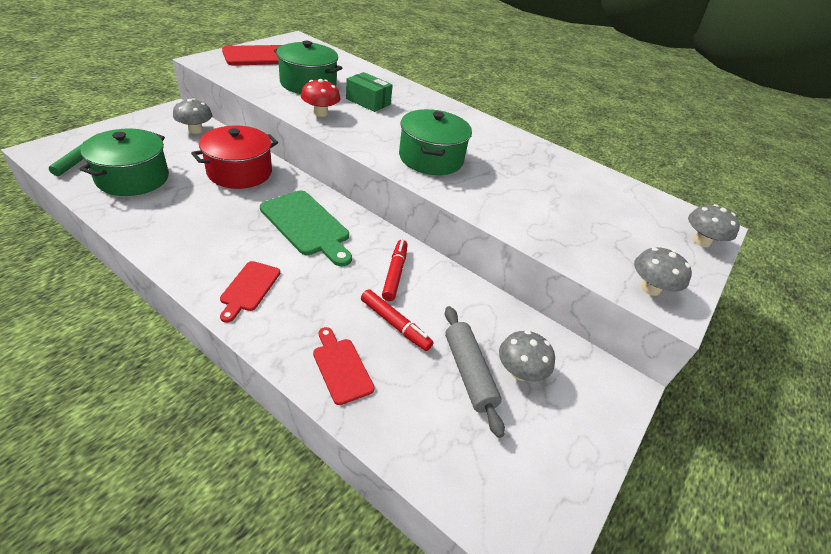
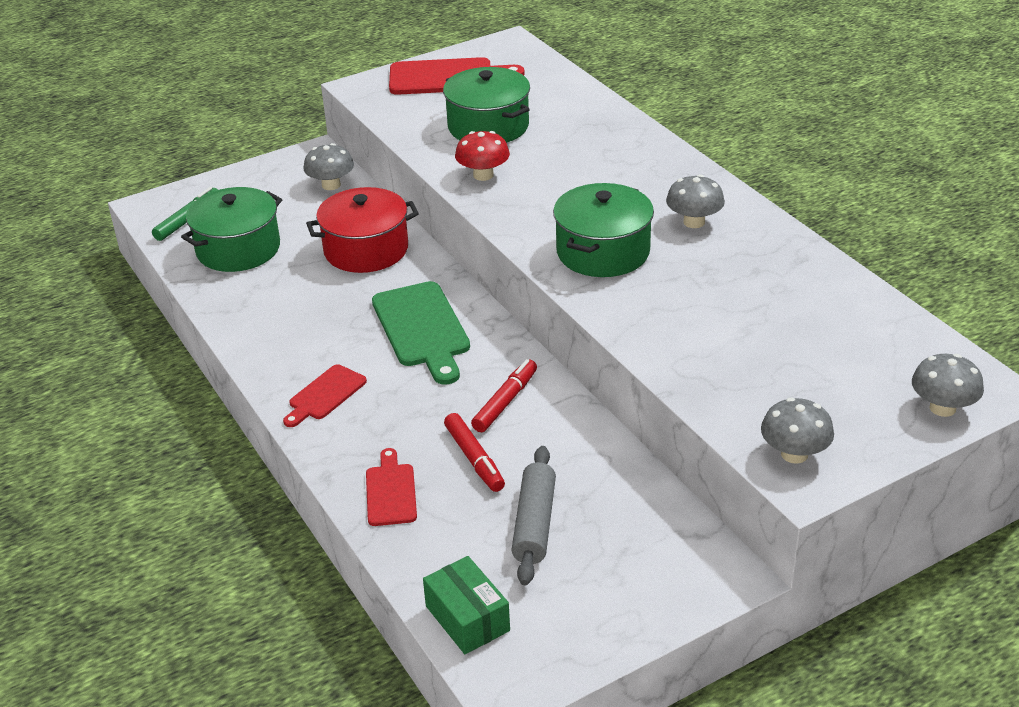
camera: 30 degrees right, 5 degrees down
(368, 101) = (562, 157): green box -> green box (467, 618)
(519, 371) = (599, 534): grey mushroom -> grey mushroom (694, 222)

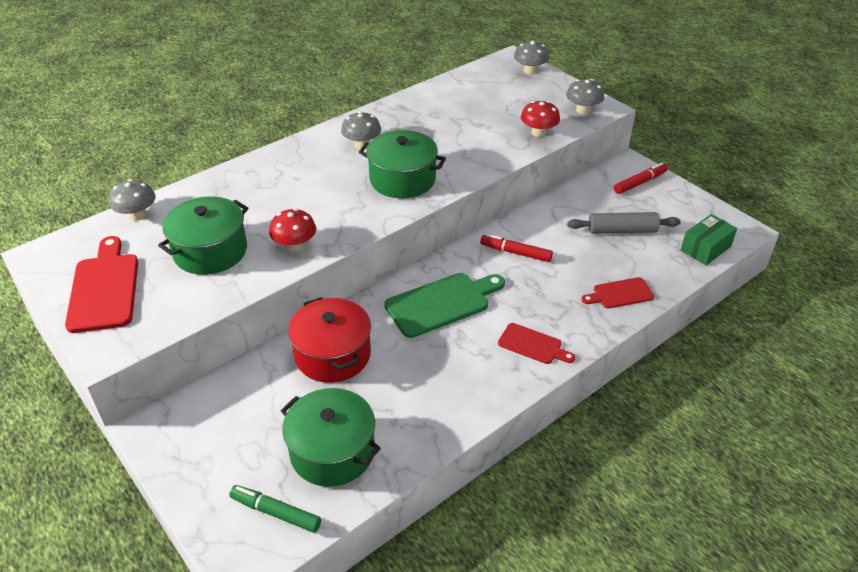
camera: 100 degrees left, 5 degrees up
(331, 185) = (217, 401): grey mushroom -> grey mushroom (137, 215)
(474, 459) = (575, 260): red marker -> red marker (640, 183)
(718, 390) = (538, 132): none -> red mushroom

